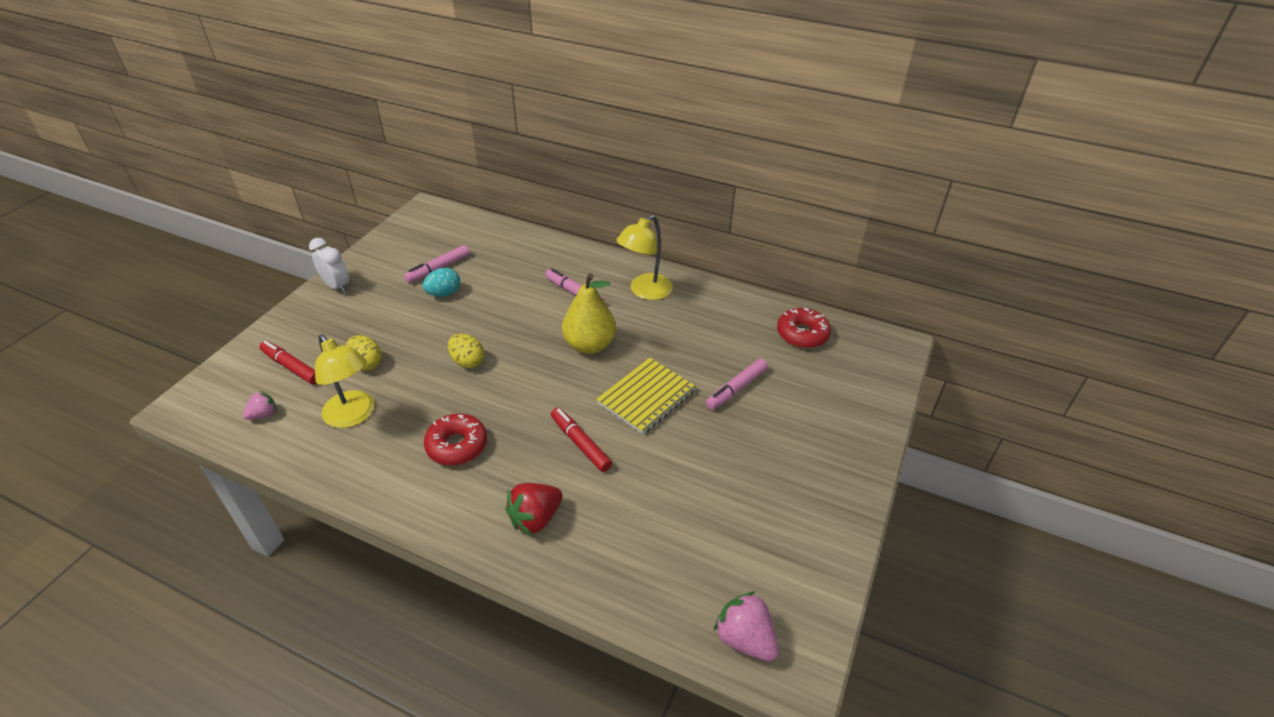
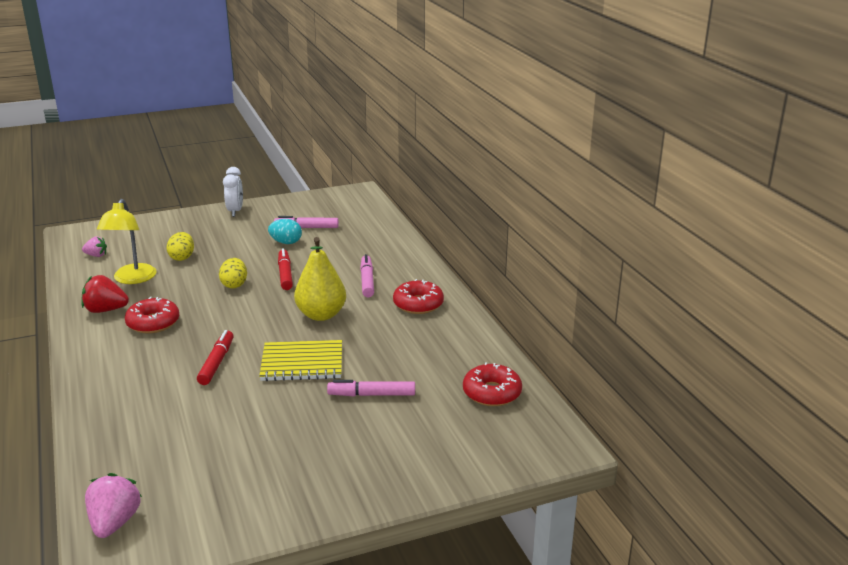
camera: 45 degrees right, 15 degrees down
(291, 367) = (145, 240): red marker -> red marker (285, 274)
(535, 518) = (125, 383): red strawberry -> red strawberry (105, 310)
(645, 292) = (418, 304): yellow lamp -> red donut

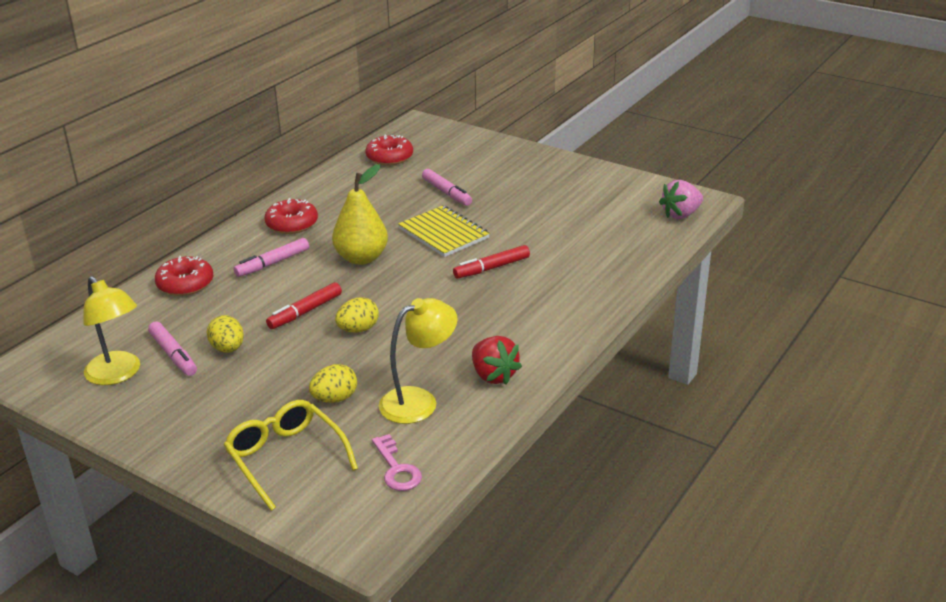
camera: 125 degrees left, 5 degrees up
(96, 255) = (397, 469): pink strawberry -> pink key
(153, 323) = (478, 333): red donut -> red donut (185, 284)
(161, 233) = (286, 458): none -> yellow glasses
(235, 211) = (164, 437): white clock -> none
(286, 242) = (228, 349): turquoise egg -> yellow egg
(312, 211) = (118, 374): none -> yellow lamp

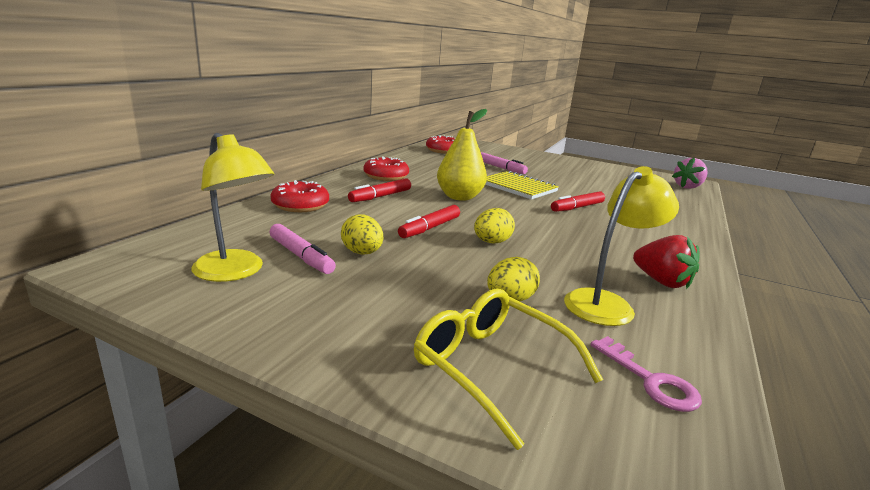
camera: 10 degrees left, 10 degrees down
(272, 263) = (380, 196): pink marker -> red marker

